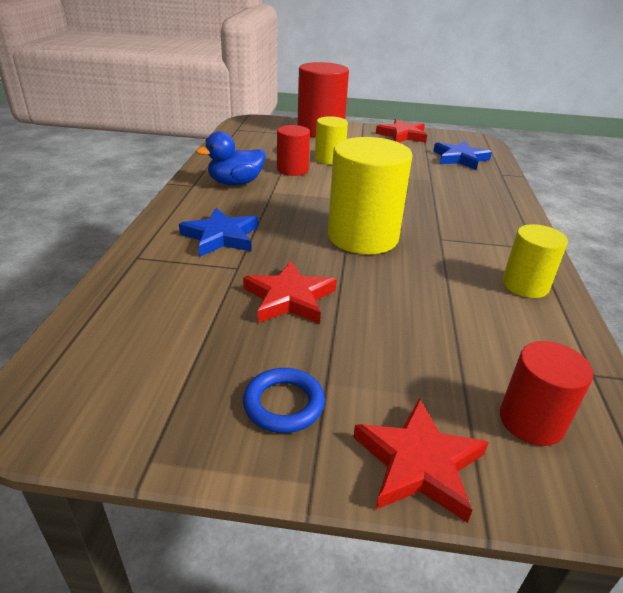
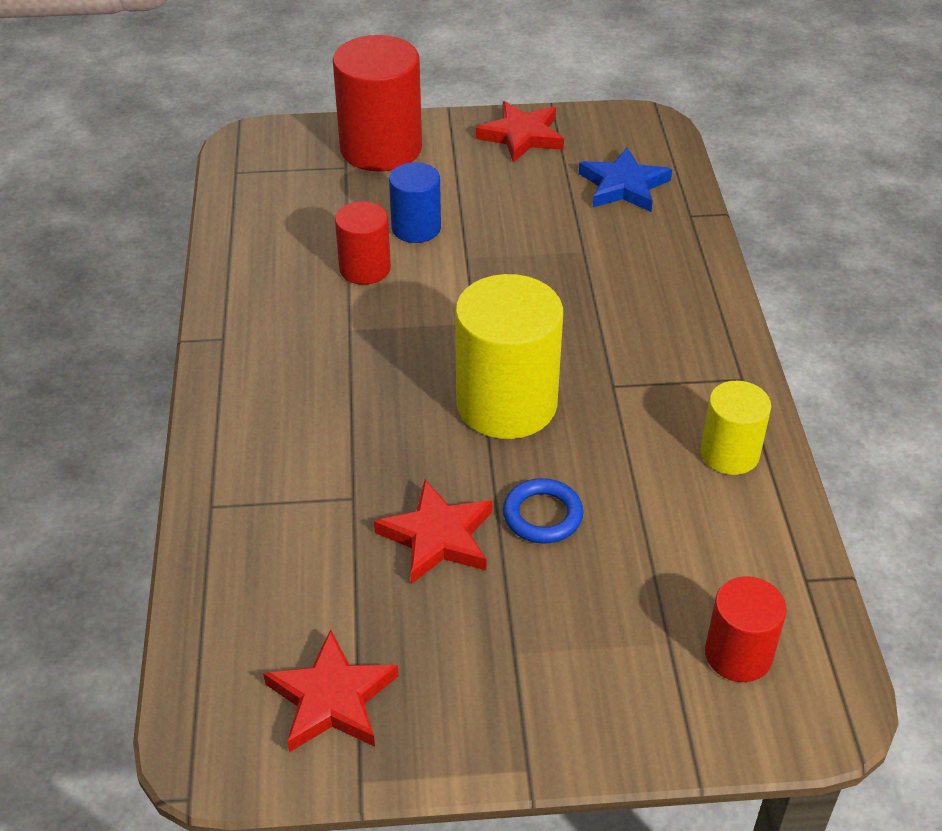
camera: 10 degrees left, 10 degrees up
(221, 236) = (310, 443): blue star -> none
(235, 183) = (287, 320): blue duck -> none
(284, 404) = (475, 689): blue ring -> blue ring (542, 515)
(329, 159) = (416, 228): yellow cylinder -> blue cylinder
(419, 463) = (628, 727): red star -> red star (332, 698)

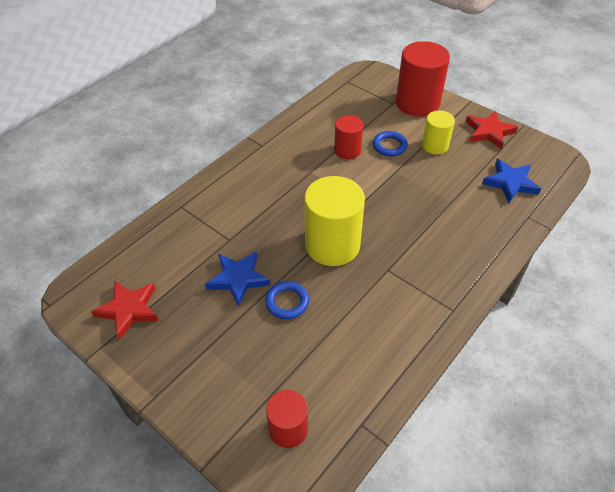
camera: 45 degrees right, 5 degrees up
(416, 228) = (389, 146): blue cylinder -> blue ring
(438, 537) = (238, 279): red star -> blue star
(729, 453) = (401, 339): yellow cylinder -> yellow cylinder (435, 145)

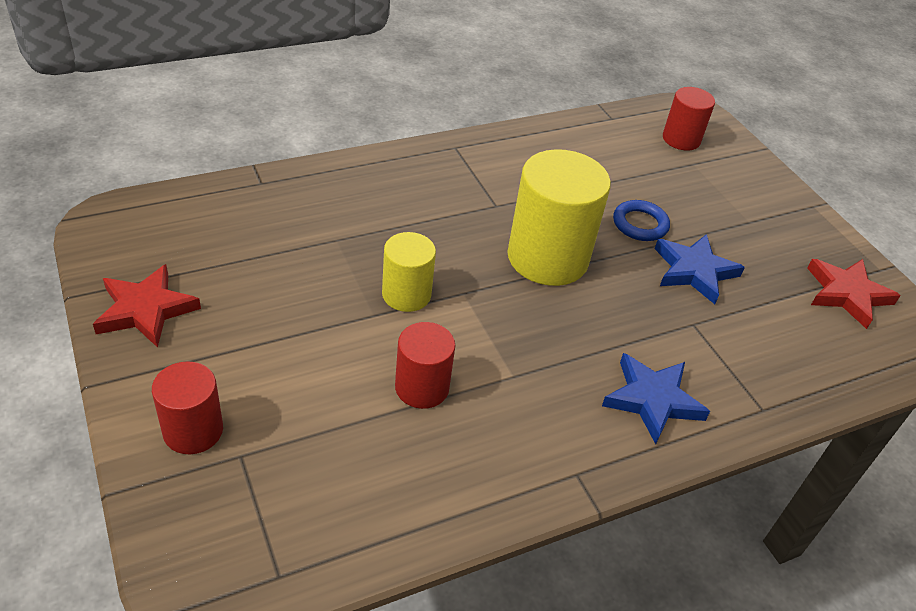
camera: 160 degrees left, 5 degrees down
(389, 146) = (341, 362): blue ring -> none
(417, 103) = (193, 430): red cylinder -> red cylinder, size x0.56
(435, 145) = (264, 328): yellow cylinder -> yellow cylinder (406, 294)
(510, 183) = (225, 226): blue star -> blue star (652, 400)

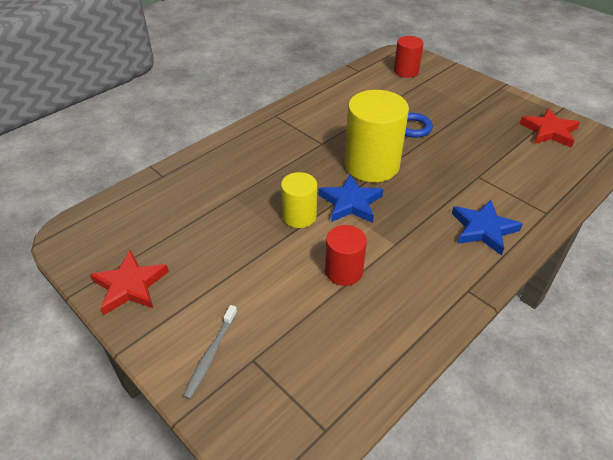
camera: 15 degrees left, 0 degrees up
(193, 430) = (210, 355): red cylinder -> grey toothbrush
(694, 271) = (460, 145): blue star -> blue star (350, 203)

